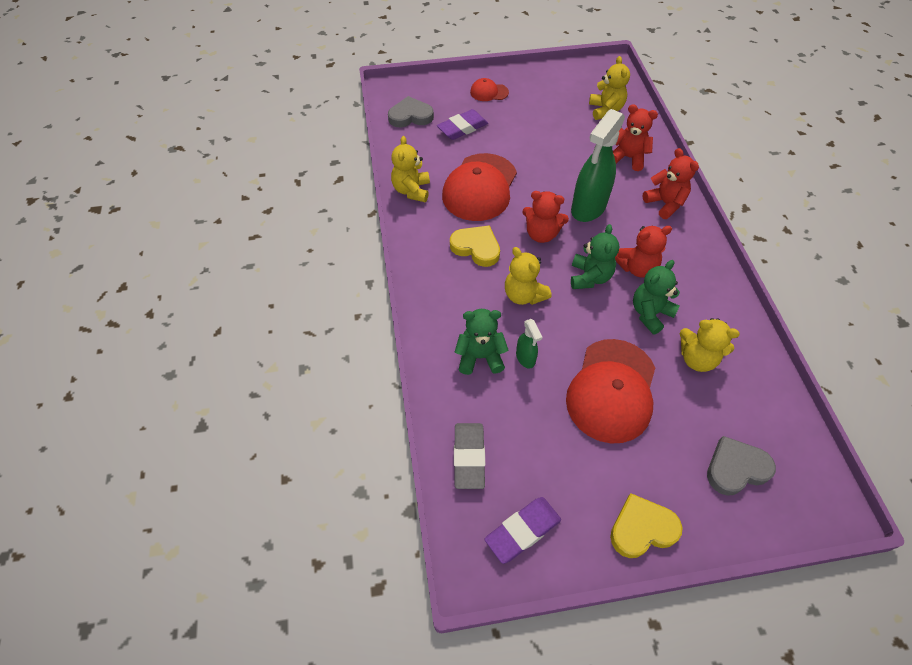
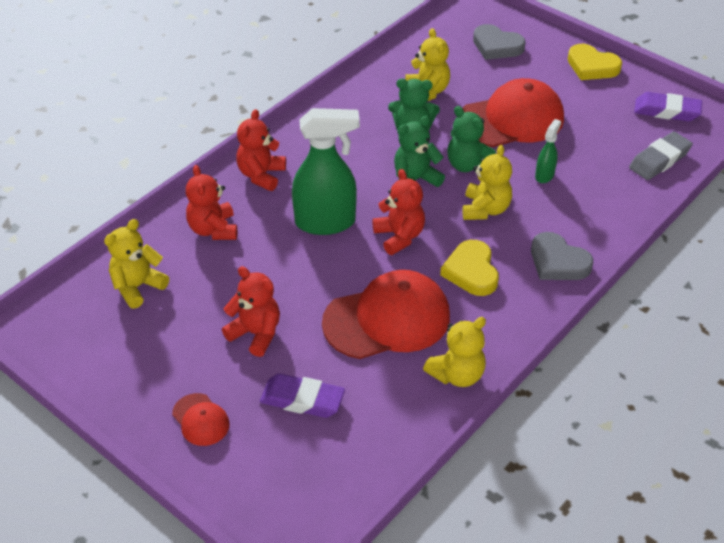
camera: 130 degrees left, 10 degrees down
(410, 116) = (332, 472): grey heart -> grey heart (558, 262)
(480, 357) = (578, 200): green teddy bear -> green teddy bear (468, 165)
(636, 268) = (369, 158): red teddy bear -> red teddy bear (256, 333)

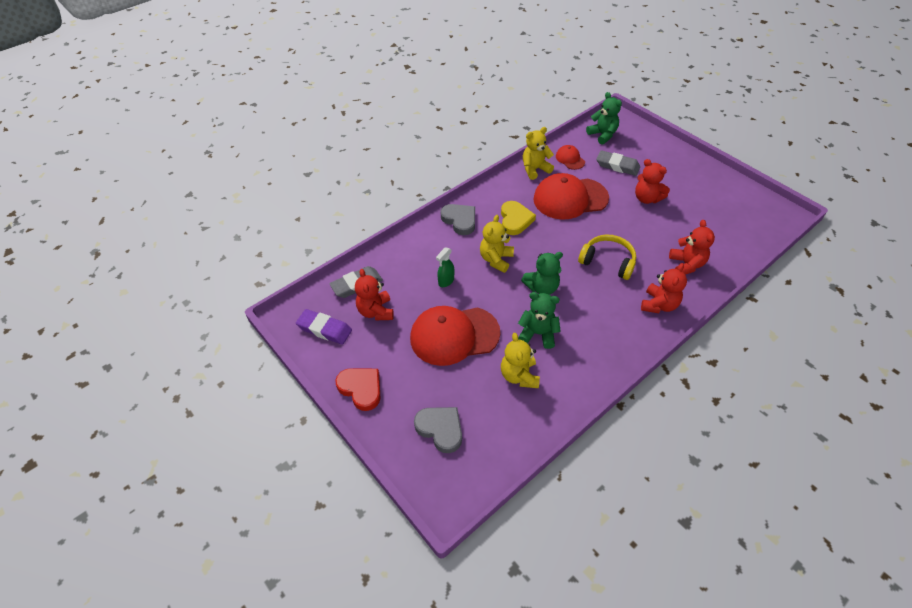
camera: 170 degrees left, 5 degrees up
(138, 287) = (726, 231): yellow teddy bear -> none
(201, 420) = (669, 162): red cap -> red cap (570, 159)
(302, 400) = (617, 166): purple eraser -> grey eraser
(326, 222) = (608, 261): green spray bottle -> yellow headphones
(399, 236) = (558, 247): red teddy bear -> red teddy bear (376, 311)
(468, 165) = (500, 296): green teddy bear -> green teddy bear (602, 135)
(592, 66) = (361, 389): yellow heart -> red heart

